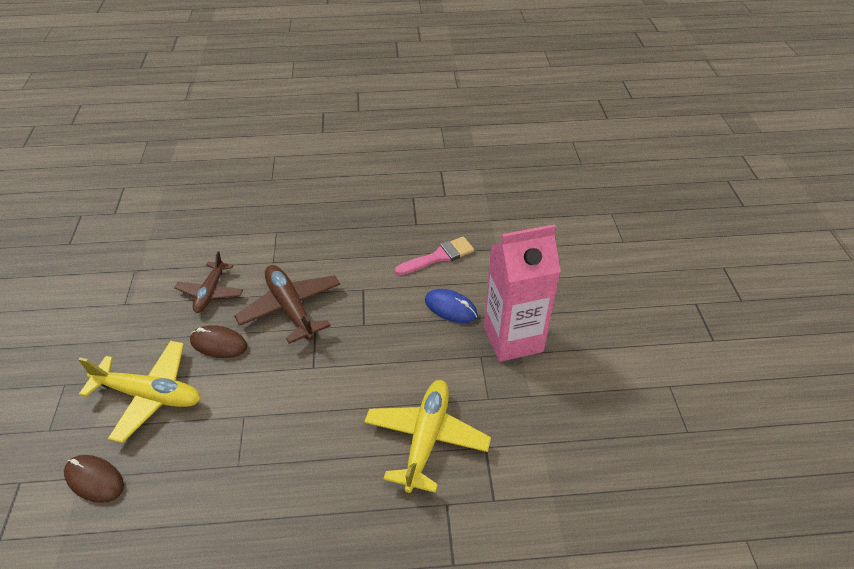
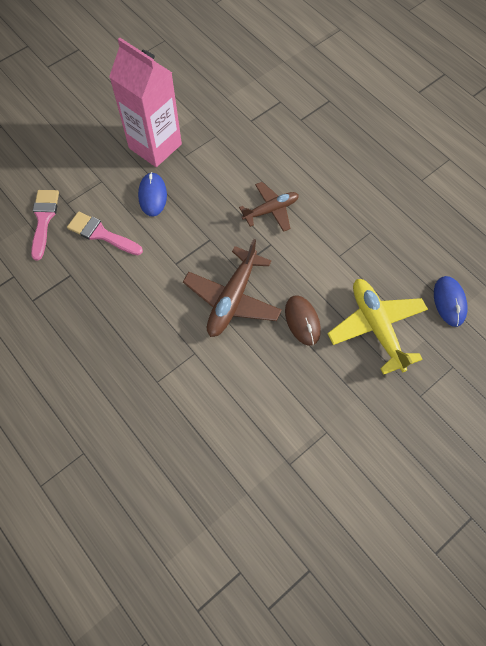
camera: 125 degrees left, 20 degrees up
(94, 480) = (449, 302): brown mouse -> blue mouse
(210, 292) = (263, 373): brown plane -> brown plane (271, 210)
(426, 439) = (270, 150): yellow plane -> none
(486, 229) = (44, 219): none -> pink brush

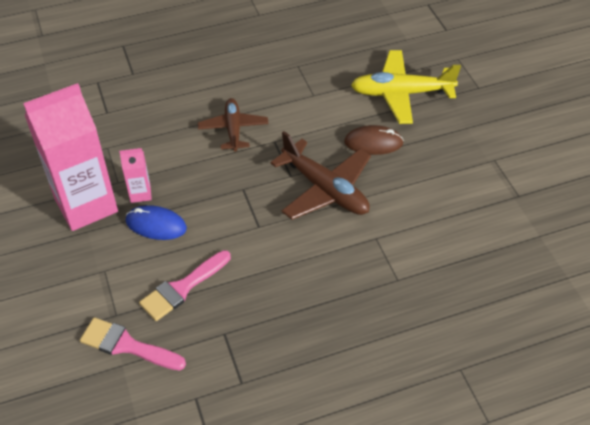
camera: 70 degrees left, 15 degrees down
(178, 174) = (140, 193): none -> pink carton
(449, 302) = (395, 40): blue mouse -> none

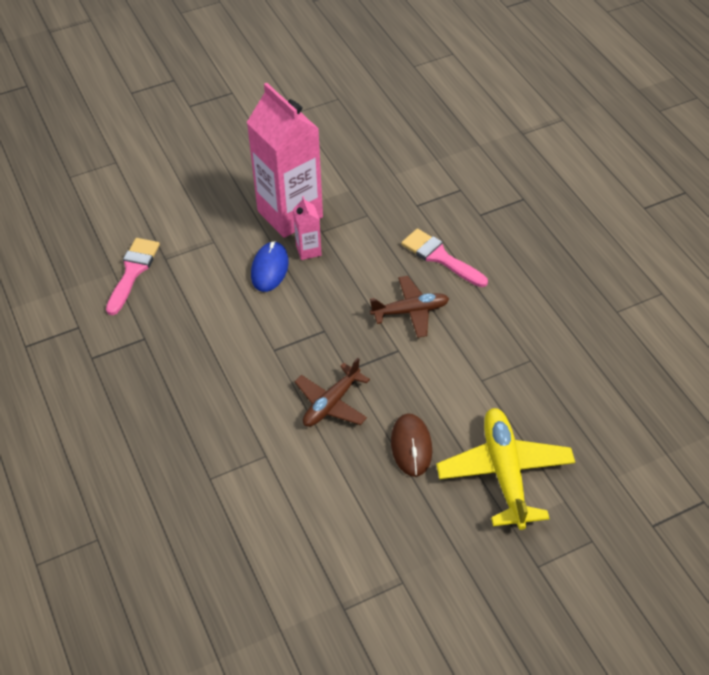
camera: 85 degrees right, 0 degrees up
(182, 288) = (195, 300): pink brush -> pink brush (440, 257)
(325, 189) = (331, 403): brown plane -> brown plane, size x0.65

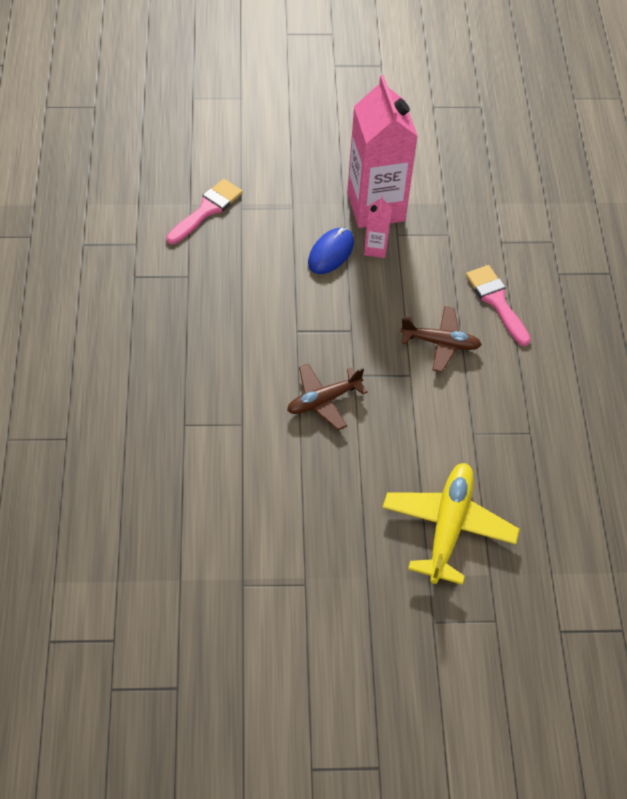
camera: 20 degrees right, 5 degrees up
(411, 446) = (375, 468): brown mouse -> none

